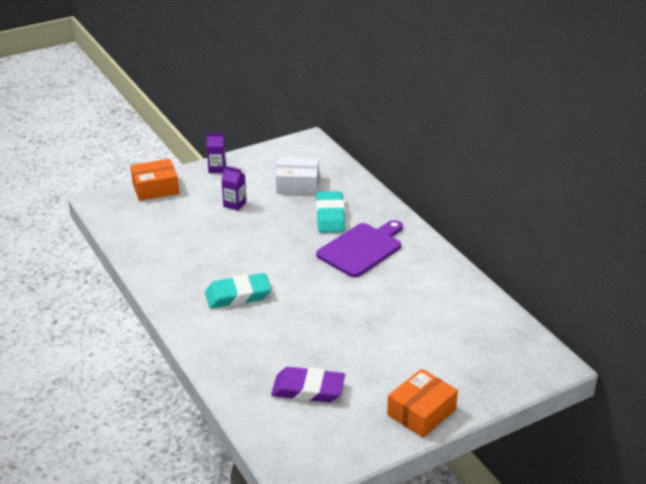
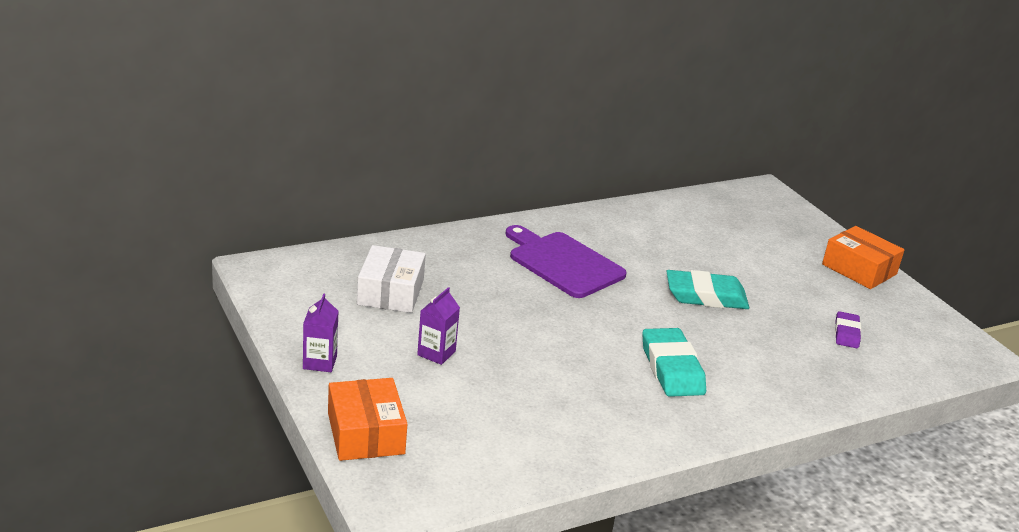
camera: 90 degrees left, 5 degrees down
(308, 389) = (846, 333): purple eraser -> purple eraser, size x0.57
(330, 216) = (482, 276): turquoise eraser -> turquoise eraser (706, 296)

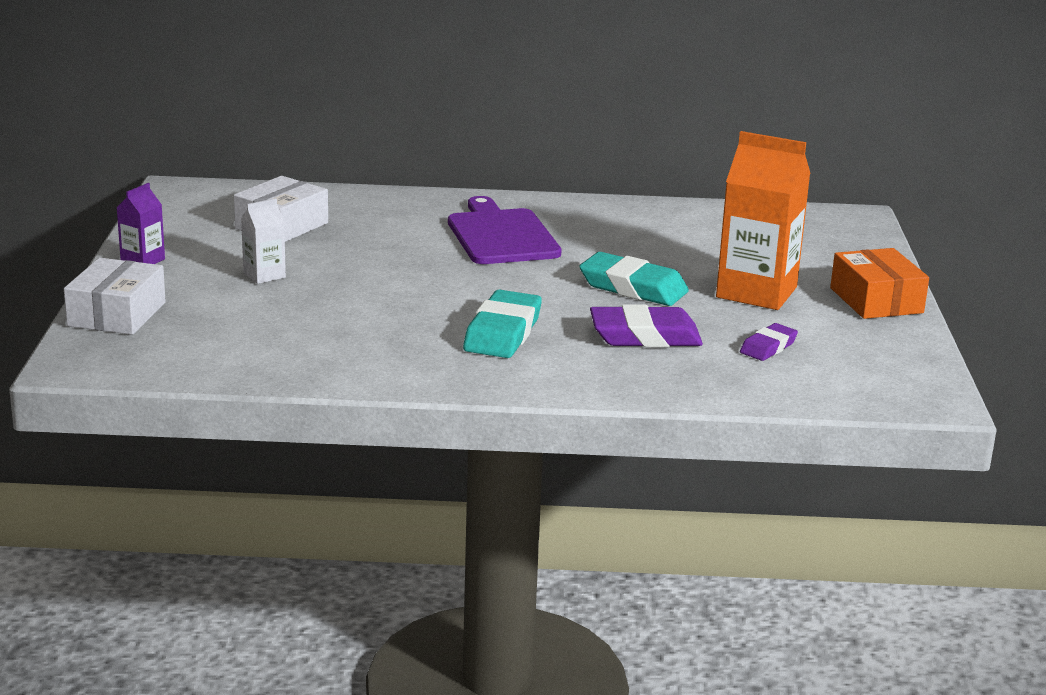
camera: 30 degrees right, 5 degrees down
(365, 433) = (117, 314): orange box -> white box
(436, 353) = (264, 275): purple carton -> white carton
(764, 344) = (645, 336): none -> purple eraser
(784, 280) = (756, 292): none -> orange carton

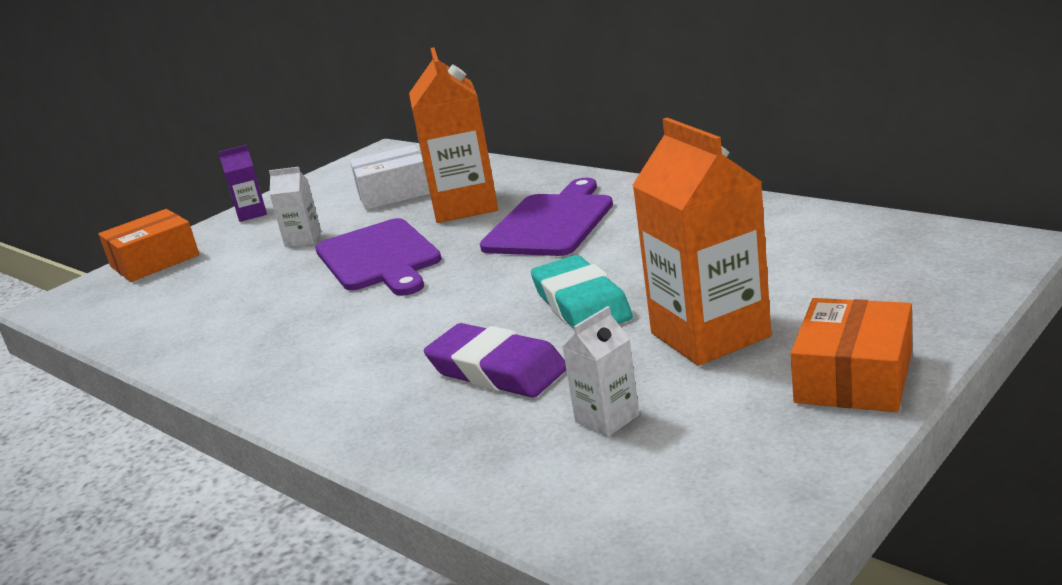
camera: 45 degrees right, 0 degrees up
(117, 314) = (155, 261): white box -> orange box
(385, 280) = (379, 258): none -> purple cutting board
(388, 231) = (464, 206): none -> orange carton
(503, 333) = (375, 336): turquoise eraser -> none
(768, 347) = (607, 418): purple eraser -> white carton

